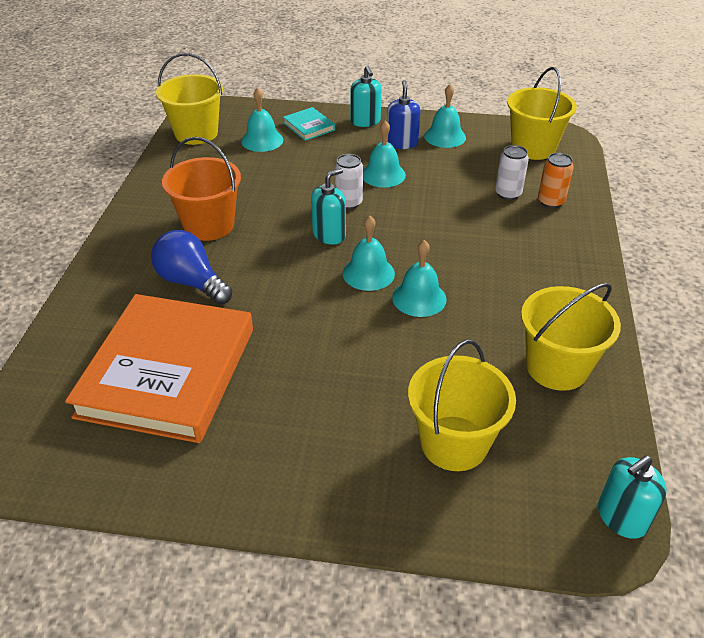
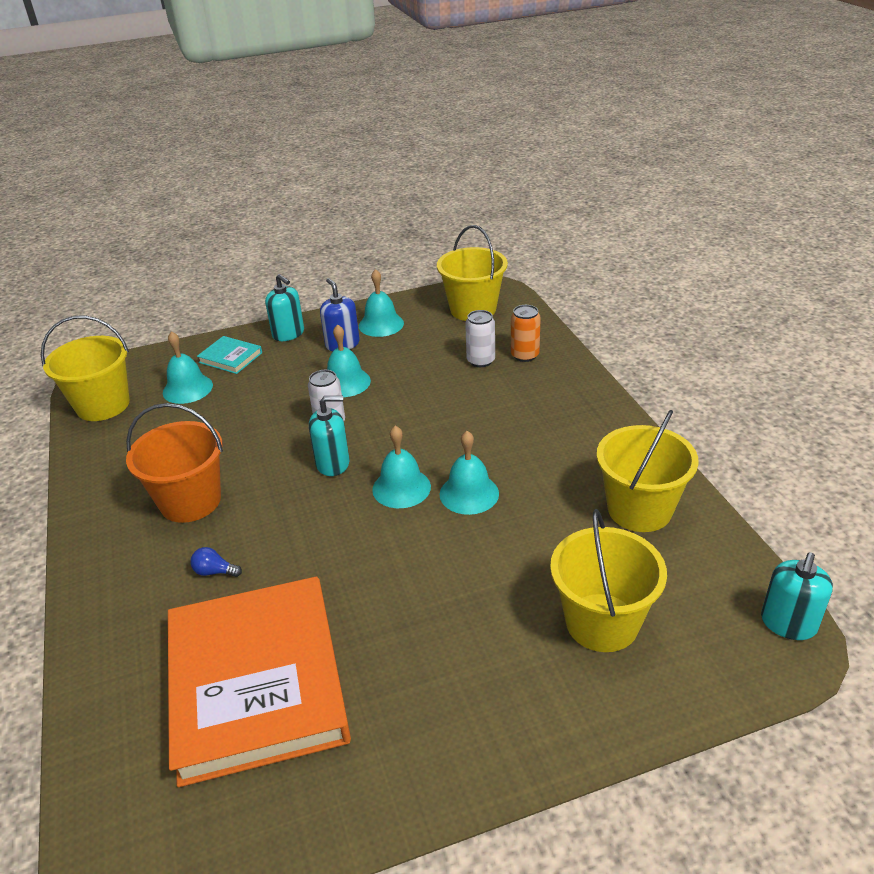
camera: 25 degrees left, 5 degrees down
(191, 282) = (215, 572): blue light bulb -> blue light bulb, size x0.44
(329, 235) = (333, 463): turquoise soap dispenser -> turquoise soap dispenser turned 60 degrees clockwise

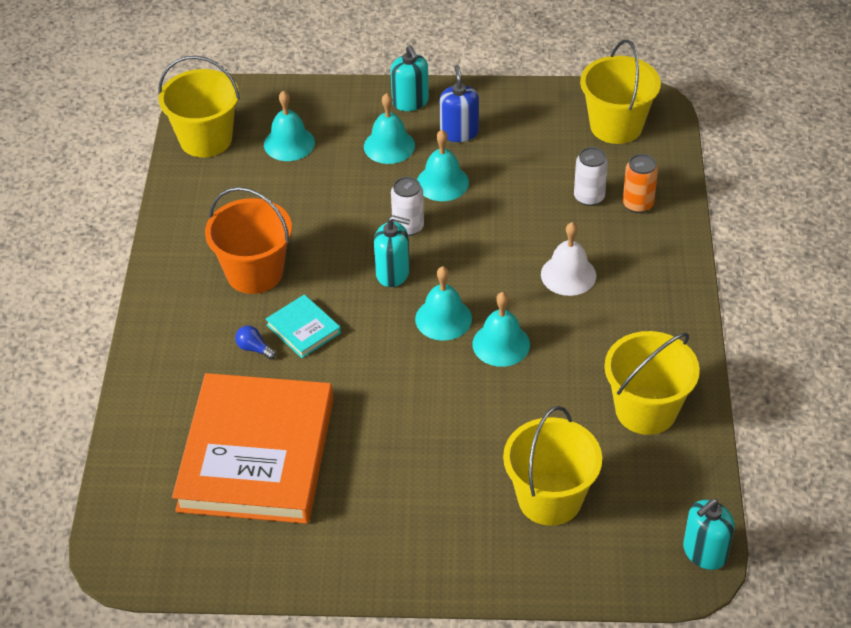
camera: 20 degrees right, 10 degrees up
(230, 357) = (342, 116): turquoise book -> turquoise book (303, 329)
(381, 324) = (509, 117): turquoise bell -> turquoise bell (389, 146)
(498, 421) = (568, 275): none -> white bell

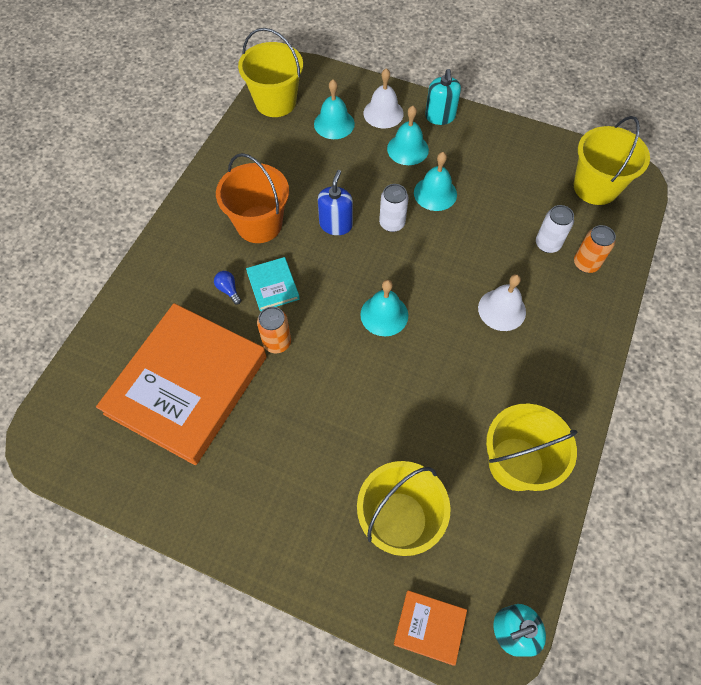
camera: 20 degrees right, 15 degrees up
(337, 382) = (277, 342): none -> orange can
(342, 116) = (383, 113): none -> white bell
(393, 273) = (362, 260): turquoise soap dispenser -> none
(459, 132) = (466, 154): blue soap dispenser -> blue soap dispenser (336, 225)
(501, 344) = (420, 355): turquoise bell -> none
(624, 577) = (429, 627): none -> orange book

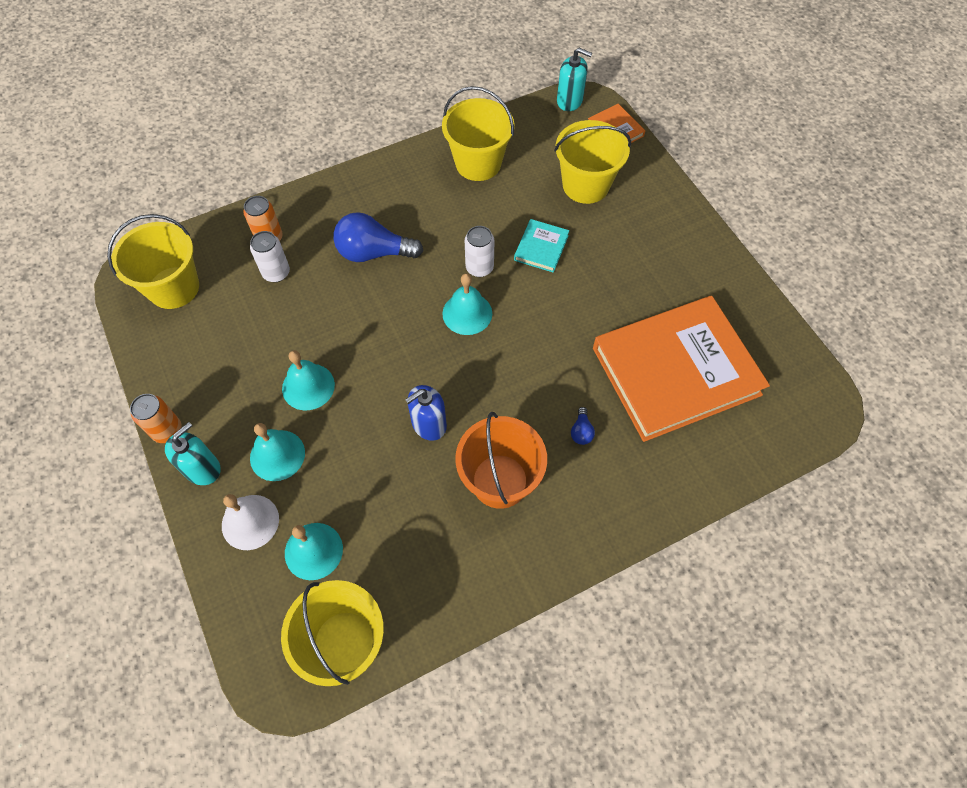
camera: 140 degrees left, 0 degrees up
(273, 286) = (538, 406): turquoise book -> turquoise book (541, 248)
(277, 342) = (574, 353): orange can -> orange can (167, 430)
(392, 223) = (378, 386): white can -> white can (479, 268)
(502, 309) = (374, 253): white bell -> blue light bulb

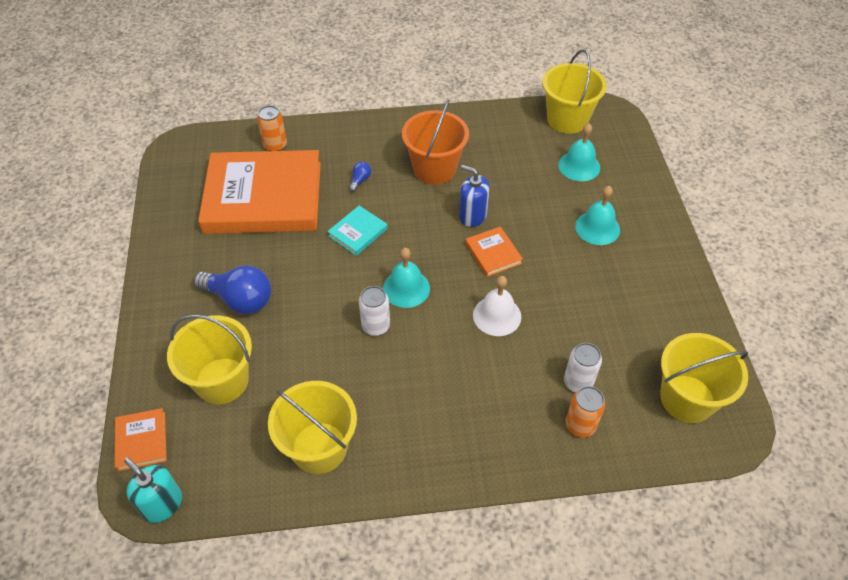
camera: 160 degrees left, 10 degrees down
(167, 430) = (688, 269): orange can -> orange can (275, 145)
(202, 468) = (658, 234): turquoise soap dispenser -> none
(250, 522) = (623, 193): white bell -> white bell (497, 315)
(308, 386) = (564, 269): turquoise bell -> none
(374, 253) = (473, 373): blue light bulb -> blue light bulb (240, 299)
(390, 381) = (493, 253): none -> orange book
(429, 424) = (472, 216): blue soap dispenser -> blue soap dispenser turned 135 degrees counterclockwise
(541, 248) = (307, 327): turquoise book -> turquoise book (358, 232)

